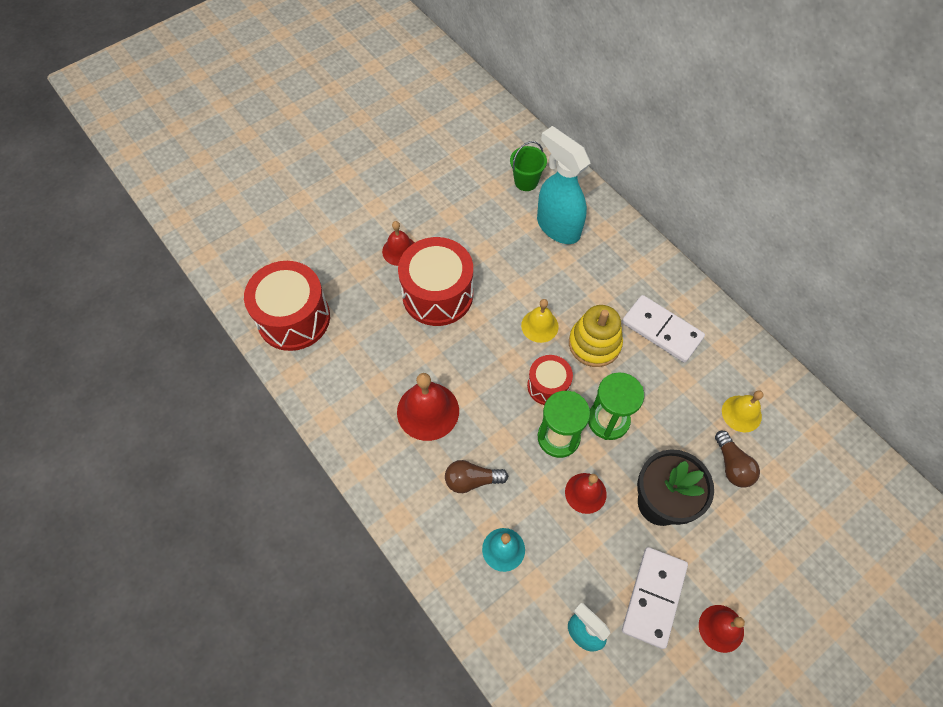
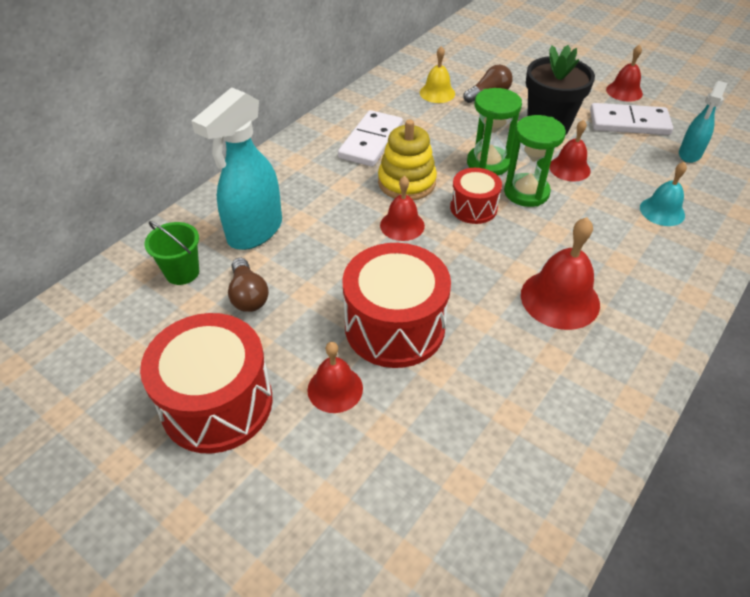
camera: 105 degrees left, 15 degrees down
(294, 318) = (507, 501): red drum -> red drum (217, 403)
(472, 480) = (613, 246): brown light bulb -> brown light bulb (248, 295)
(539, 326) = (402, 225): yellow bell -> red bell

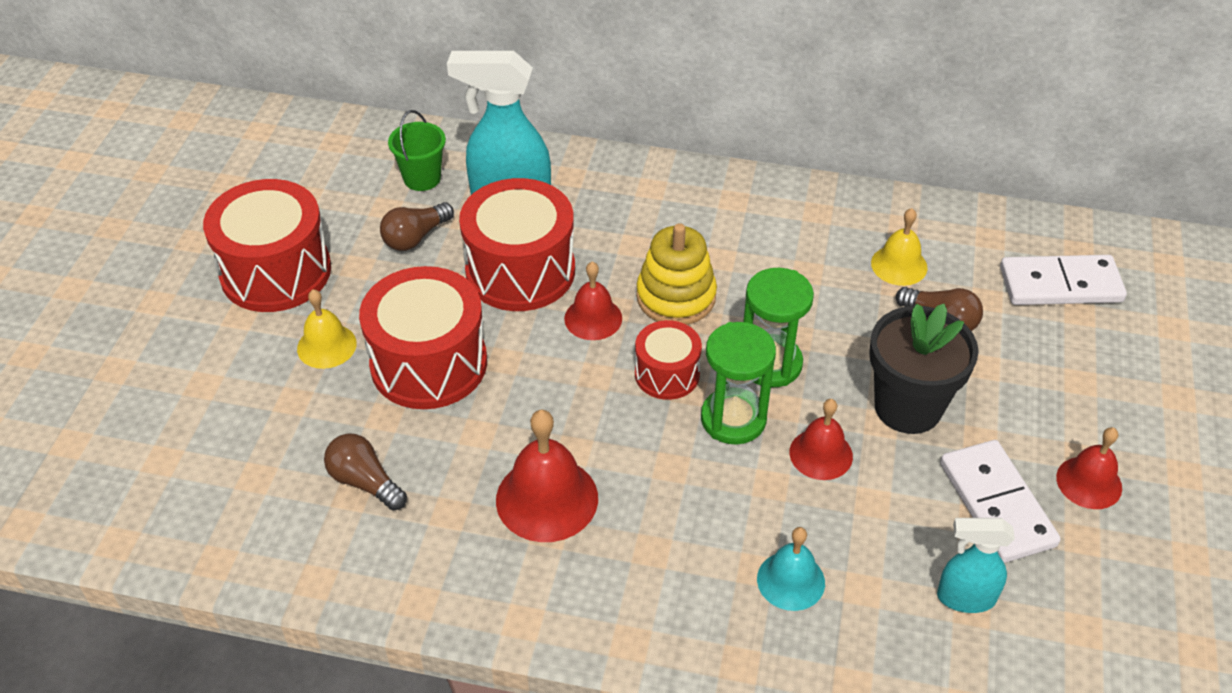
camera: 65 degrees right, 0 degrees up
(330, 247) = (520, 271): none -> red drum
(335, 389) = (326, 346): red bell -> yellow bell
(371, 141) = (736, 238): white domino -> white domino (1060, 285)
(502, 402) = (365, 482): none -> brown light bulb

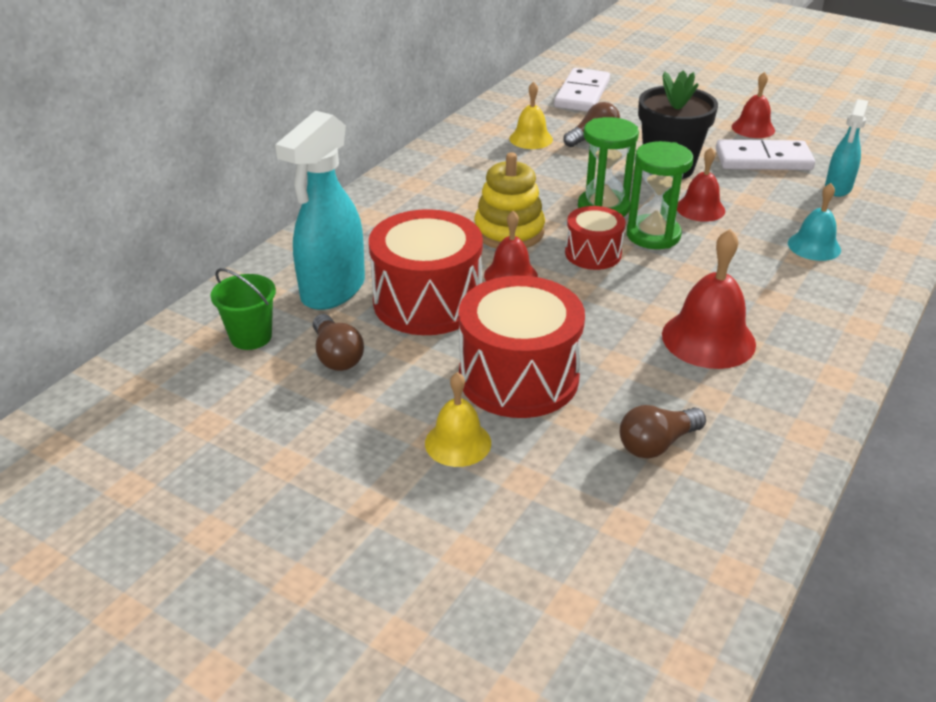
camera: 70 degrees left, 10 degrees down
(276, 272) = (318, 466): red drum -> none

